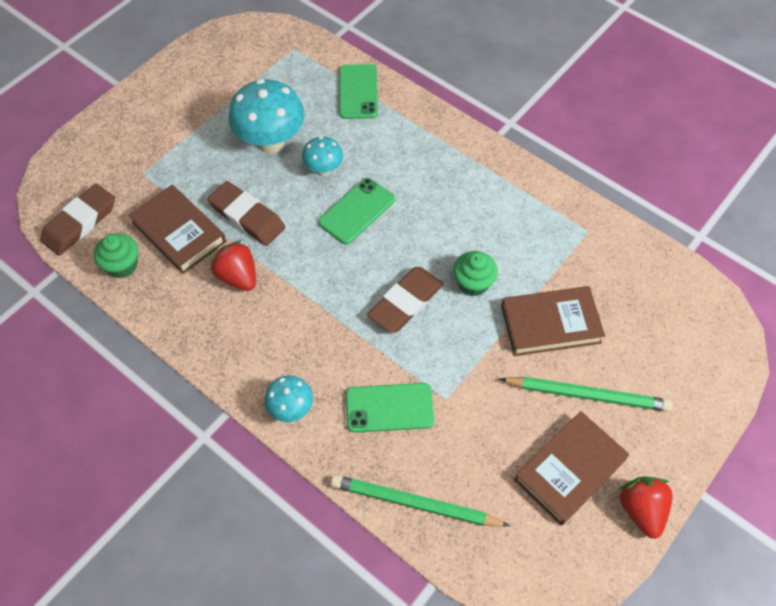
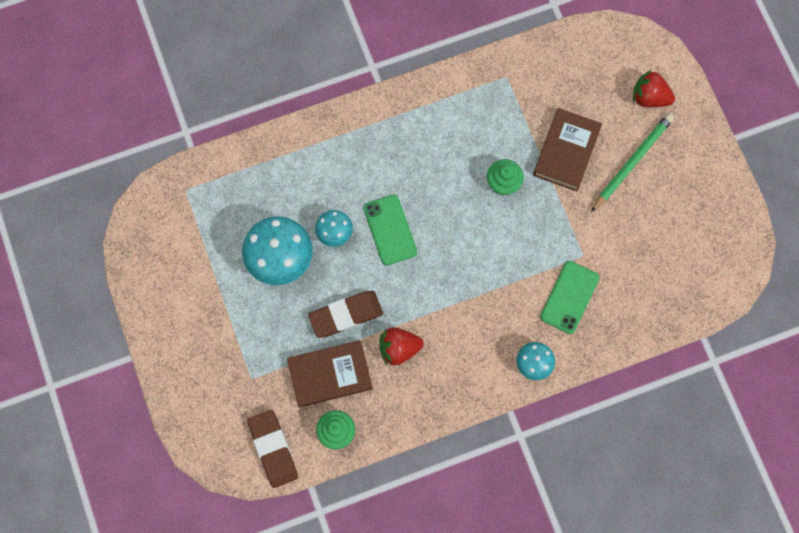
camera: 60 degrees left, 15 degrees up
(358, 92) = (269, 164): green phone -> none
(405, 302) = (492, 239): brown eraser -> none
(415, 503) = (646, 318): green pencil -> none
(569, 470) = (676, 207): brown book -> none
(641, 510) = (725, 181): red strawberry -> red strawberry (649, 97)

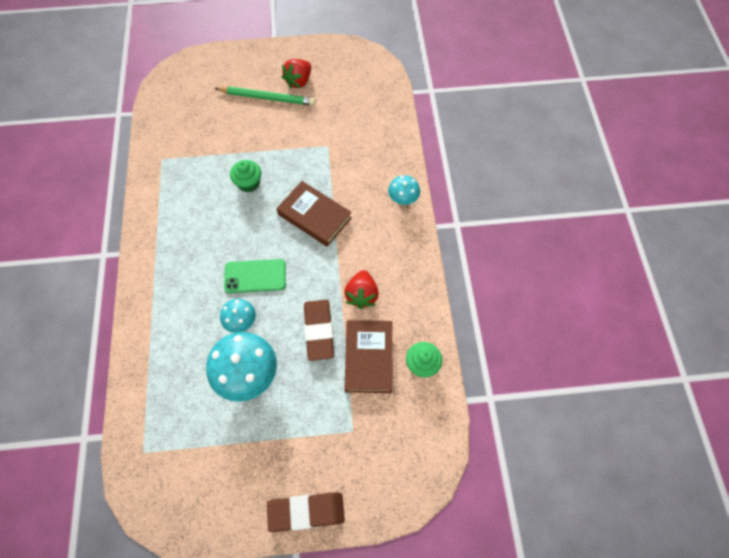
camera: 75 degrees left, 10 degrees down
(273, 449) = (424, 426): brown eraser -> brown eraser (306, 512)
(566, 151) = (241, 135): brown book -> brown book (314, 216)
(569, 297) = (357, 163): green phone -> none
(632, 162) = (267, 98): green pencil -> green pencil turned 135 degrees clockwise
(649, 97) = (222, 75): red strawberry -> red strawberry (299, 81)

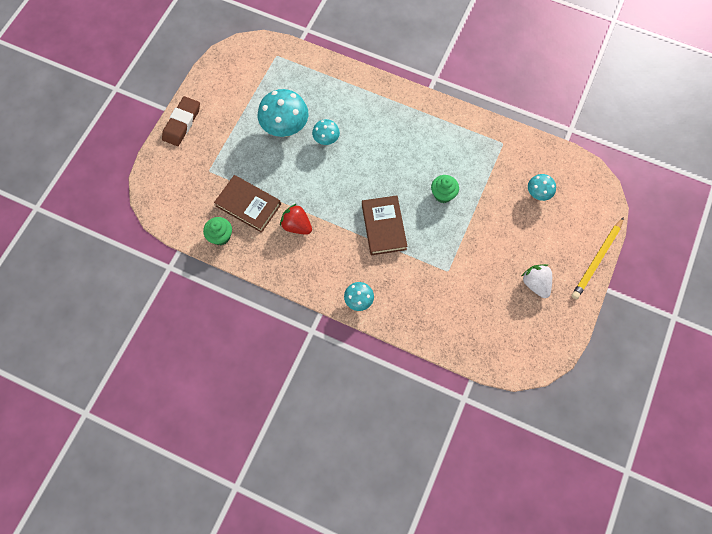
camera: 120 degrees right, 5 degrees up
(206, 112) = (537, 194): none -> turquoise mushroom
(249, 51) = (597, 259): none -> yellow pencil
(255, 276) = (356, 163): green phone -> none
(267, 98) = (529, 248): green pencil -> none
(299, 81) = (535, 284): red strawberry -> white strawberry
(314, 216) = (383, 227): brown book -> brown book turned 75 degrees counterclockwise
(319, 331) = (288, 184): brown eraser -> none

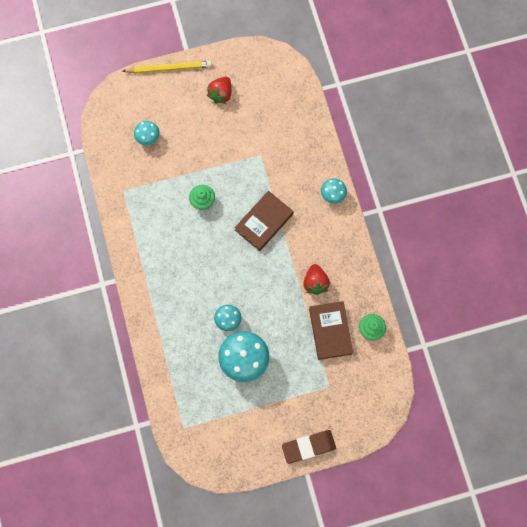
camera: 130 degrees left, 5 degrees up
(535, 284) = (221, 94): white strawberry -> red strawberry

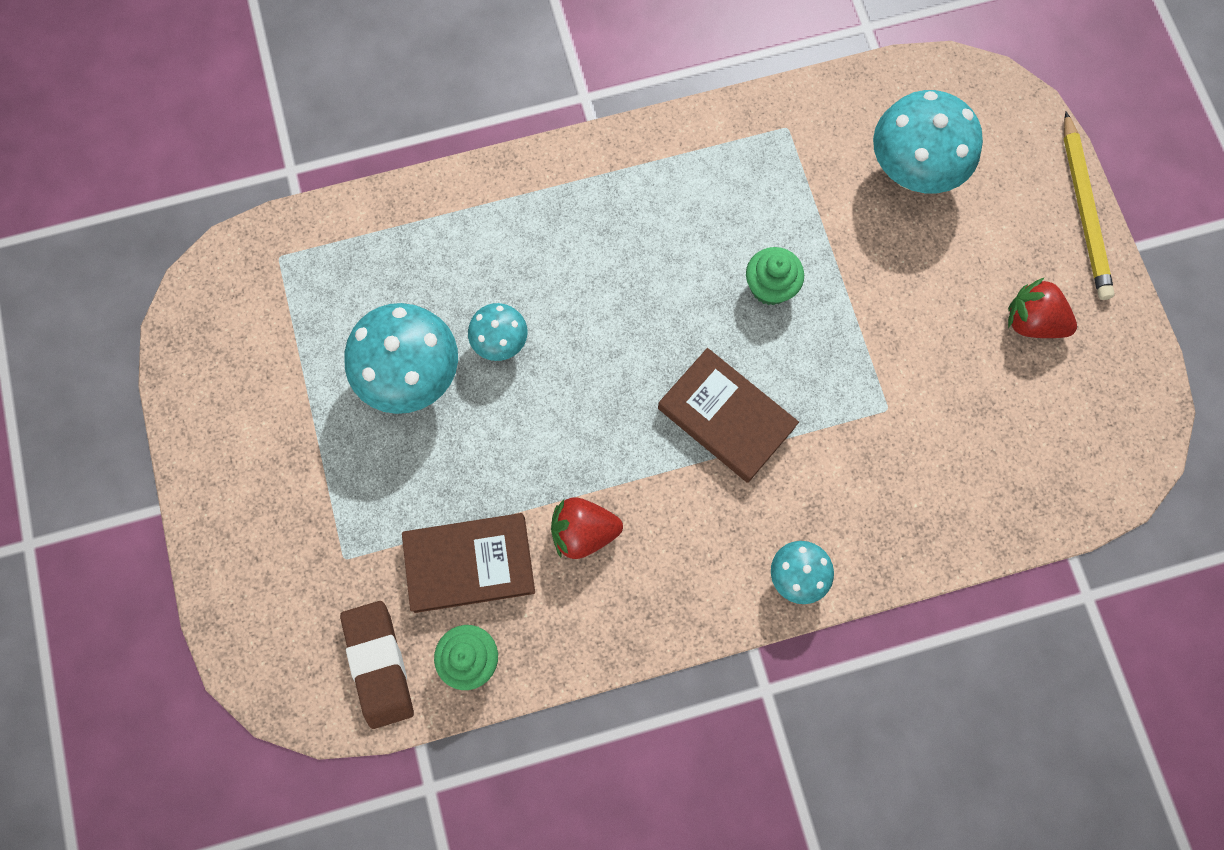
camera: 90 degrees right, 0 degrees up
(148, 138) = (911, 172): turquoise mushroom -> turquoise mushroom, size x1.84
(308, 446) = (216, 511): brown eraser -> brown eraser (379, 664)

